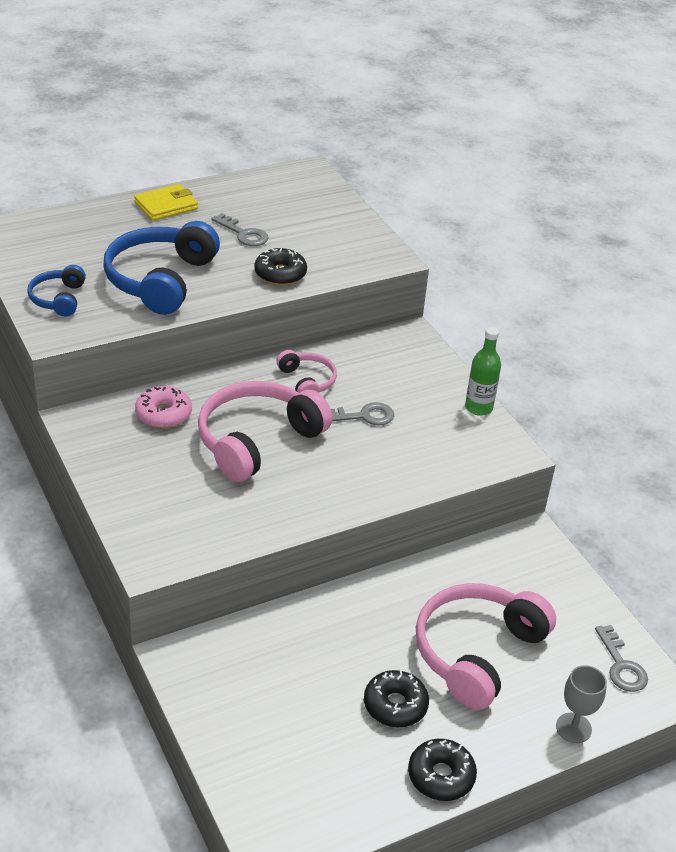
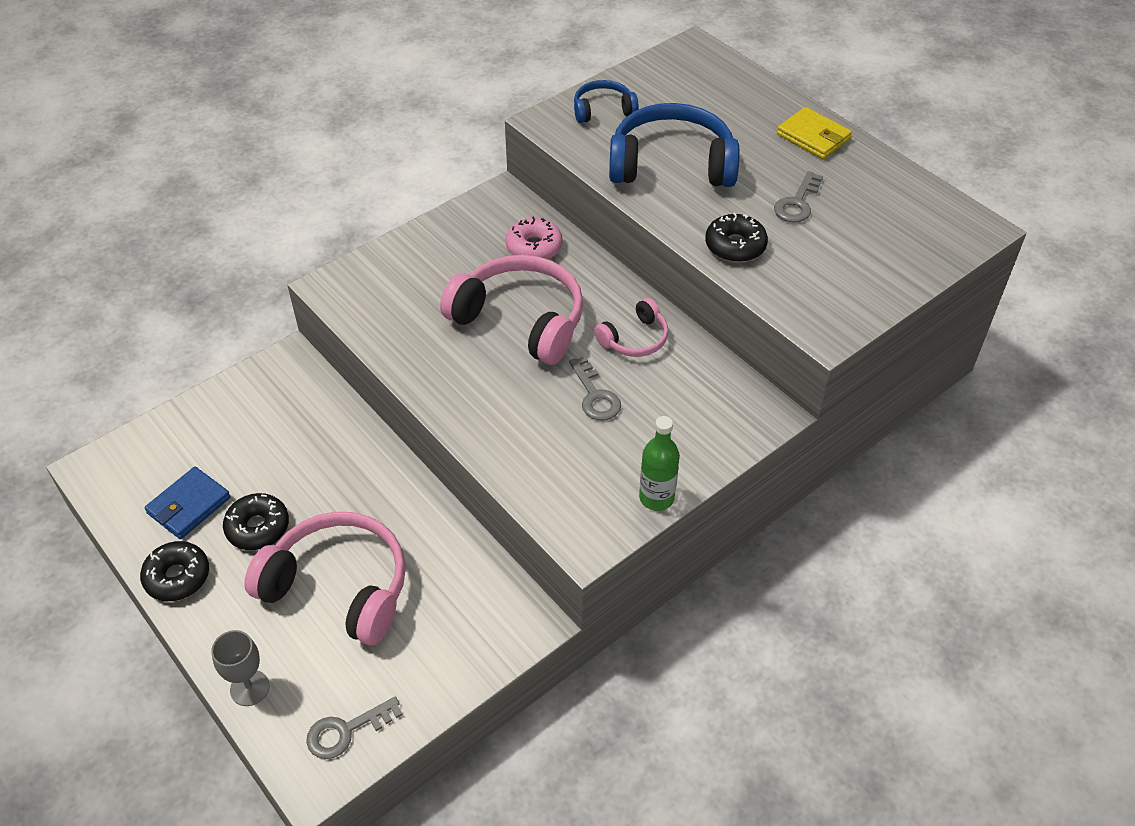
camera: 80 degrees right, 10 degrees up
(352, 761) = (189, 505): none -> blue wallet

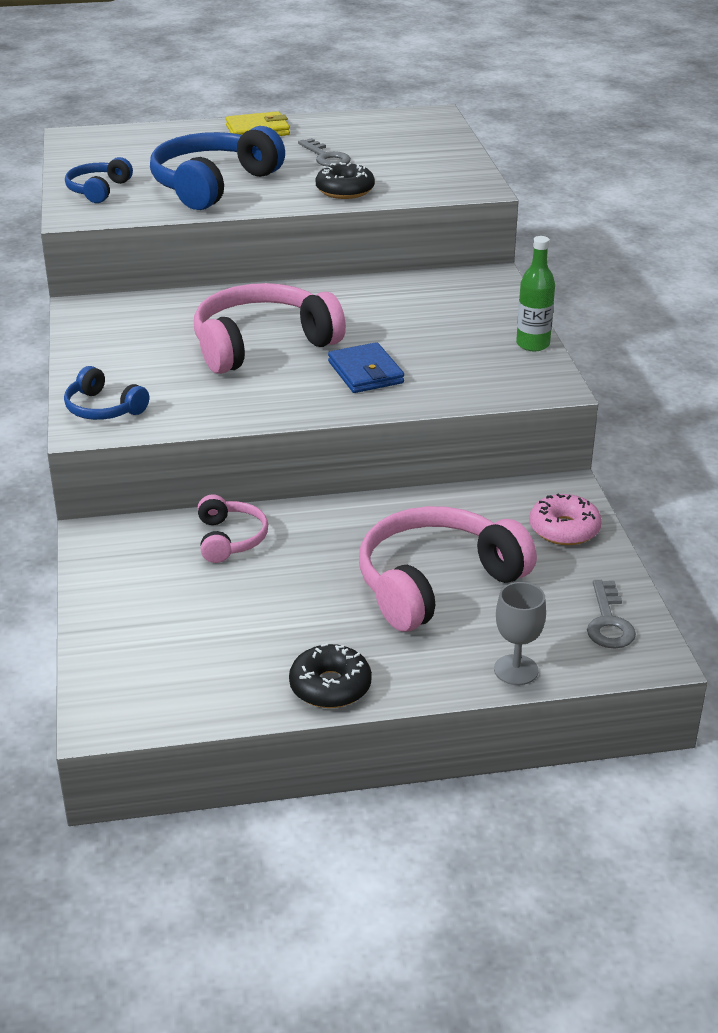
camera: 60 degrees left, 15 degrees down
(189, 505) = (236, 655): blue wallet -> blue wallet (365, 372)
(258, 527) = (313, 615): black donut -> none
(361, 281) = (103, 408): none -> blue headphones
(534, 247) = (175, 313): pink donut -> pink donut (564, 529)
(595, 395) = (393, 337): grey key -> none
(634, 339) = (347, 302): pink headphones -> pink headphones (230, 539)

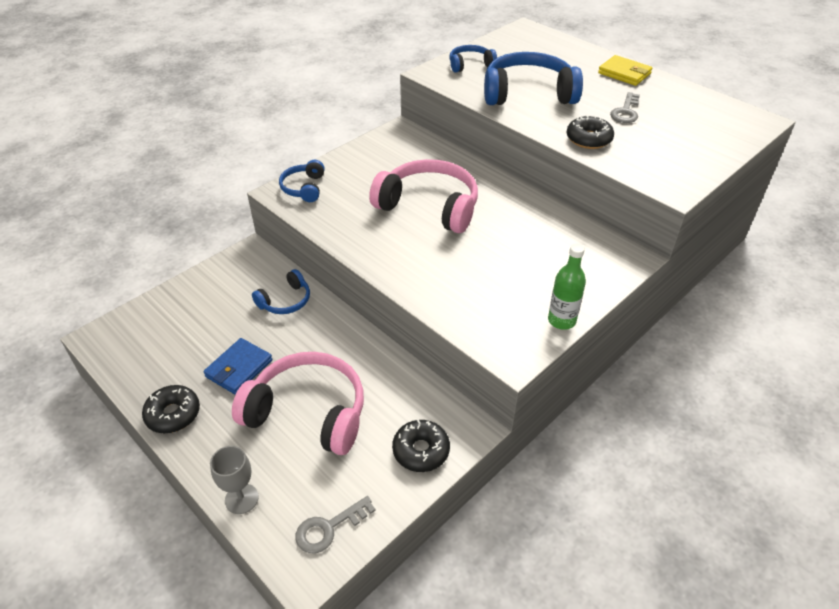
camera: 55 degrees right, 10 degrees up
(230, 539) = (285, 301): pink headphones -> blue headphones
(365, 372) = (440, 262): blue wallet -> blue wallet (239, 368)
(564, 529) = (421, 451): pink donut -> black donut

